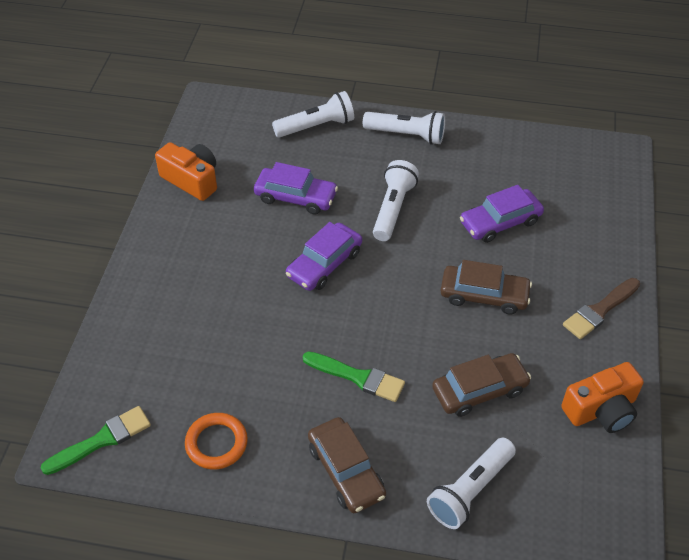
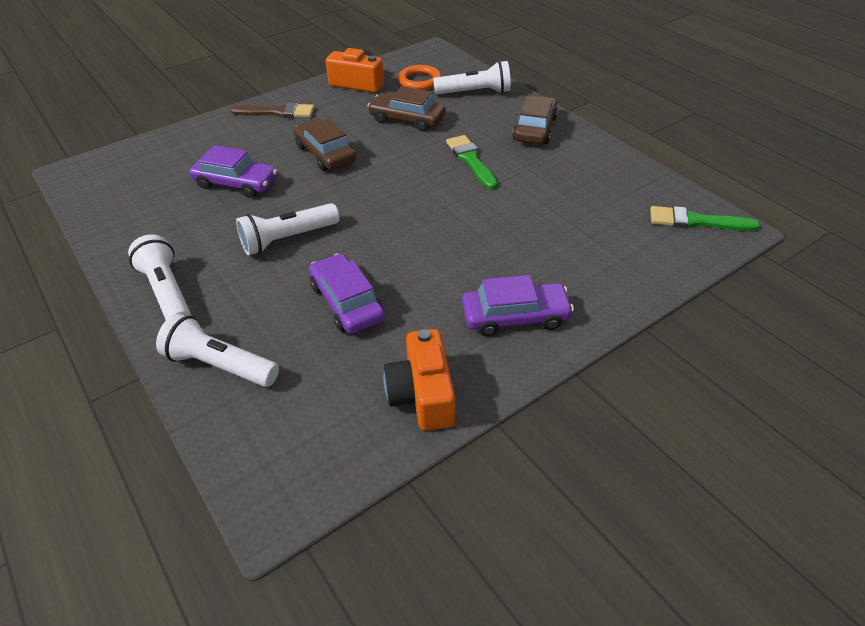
camera: 135 degrees left, 5 degrees down
(216, 443) = (607, 178): orange ring -> orange ring (419, 81)
(324, 264) = (400, 234): purple car -> purple car (515, 316)

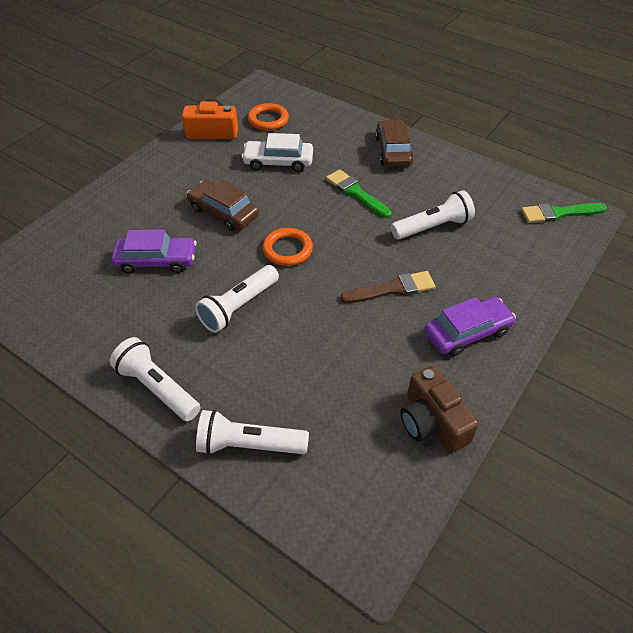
camera: 20 degrees left, 5 degrees up
(277, 112) = (152, 177): brown brush -> brown brush (392, 289)
(347, 302) = (325, 355): purple car -> none
(368, 198) = (287, 250): none -> orange ring
(407, 119) = (278, 162): brown car -> white car
(422, 395) = (432, 422): orange camera -> brown camera
(475, 92) = (324, 123): white flashlight -> white flashlight (433, 227)

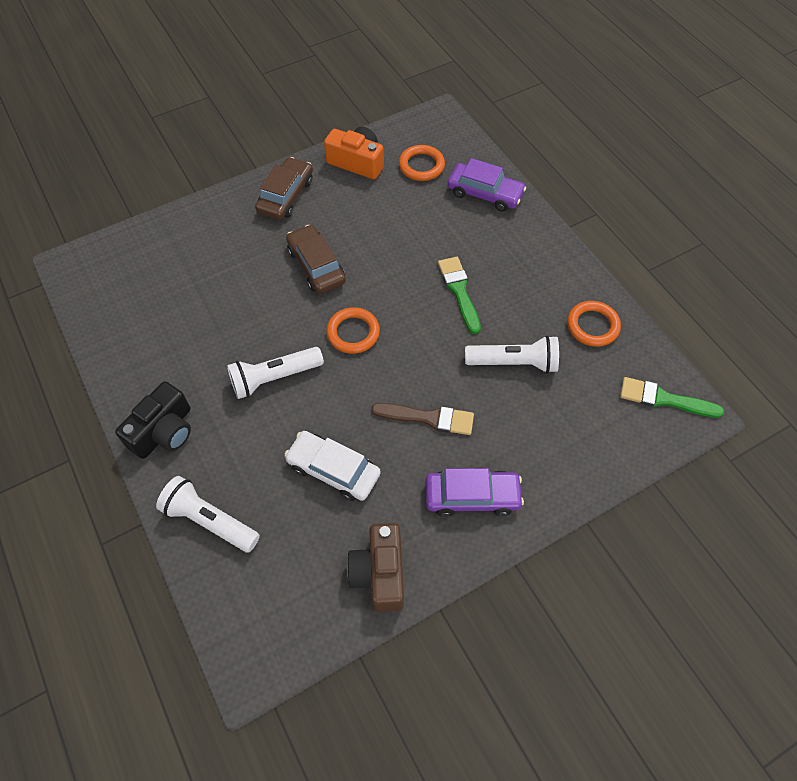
camera: 25 degrees right, 10 degrees up
(156, 260) = (228, 298): purple car -> purple car (485, 193)
(157, 387) = (164, 431): white flashlight -> black camera
(278, 162) = (402, 223): white car -> white car (333, 470)
(393, 151) = (530, 252): brown car -> brown car (286, 195)
(473, 184) = (592, 326): none -> orange ring

